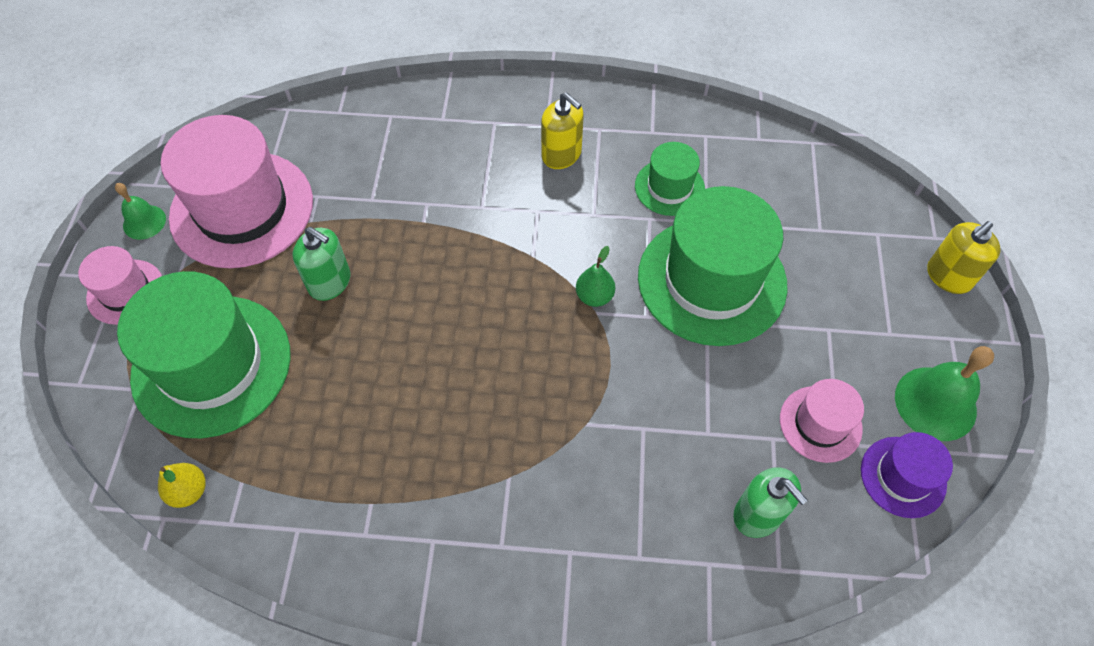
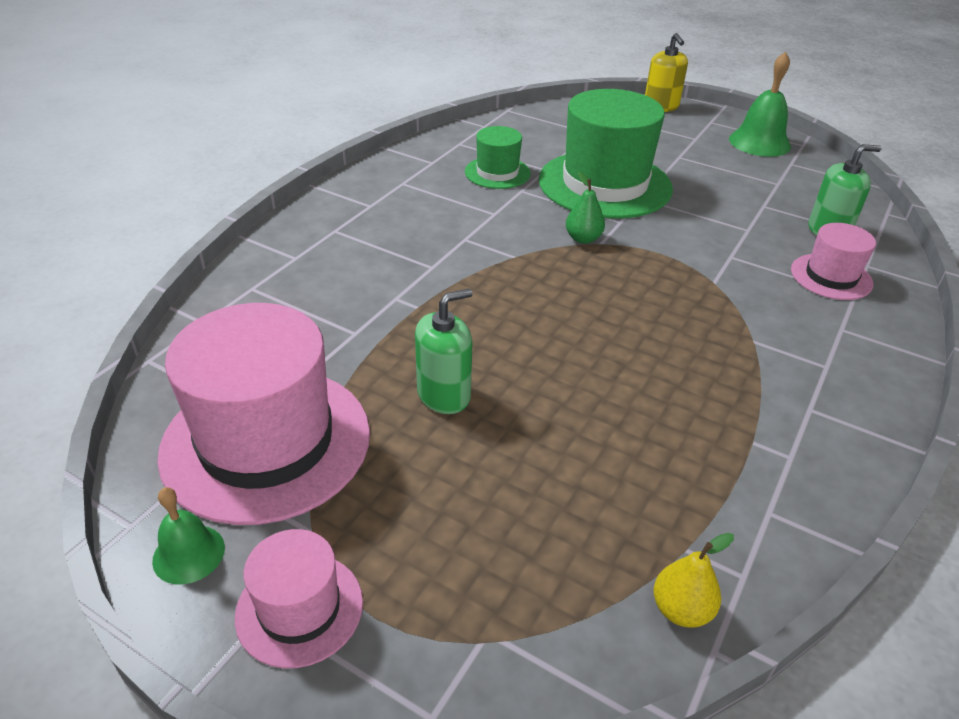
camera: 65 degrees left, 20 degrees down
(212, 365) = (495, 535): green hat -> none
(561, 154) = (412, 208): yellow soap dispenser -> none
(820, 424) = (758, 184): pink hat -> pink hat (831, 276)
(903, 476) = (813, 171): purple hat -> none

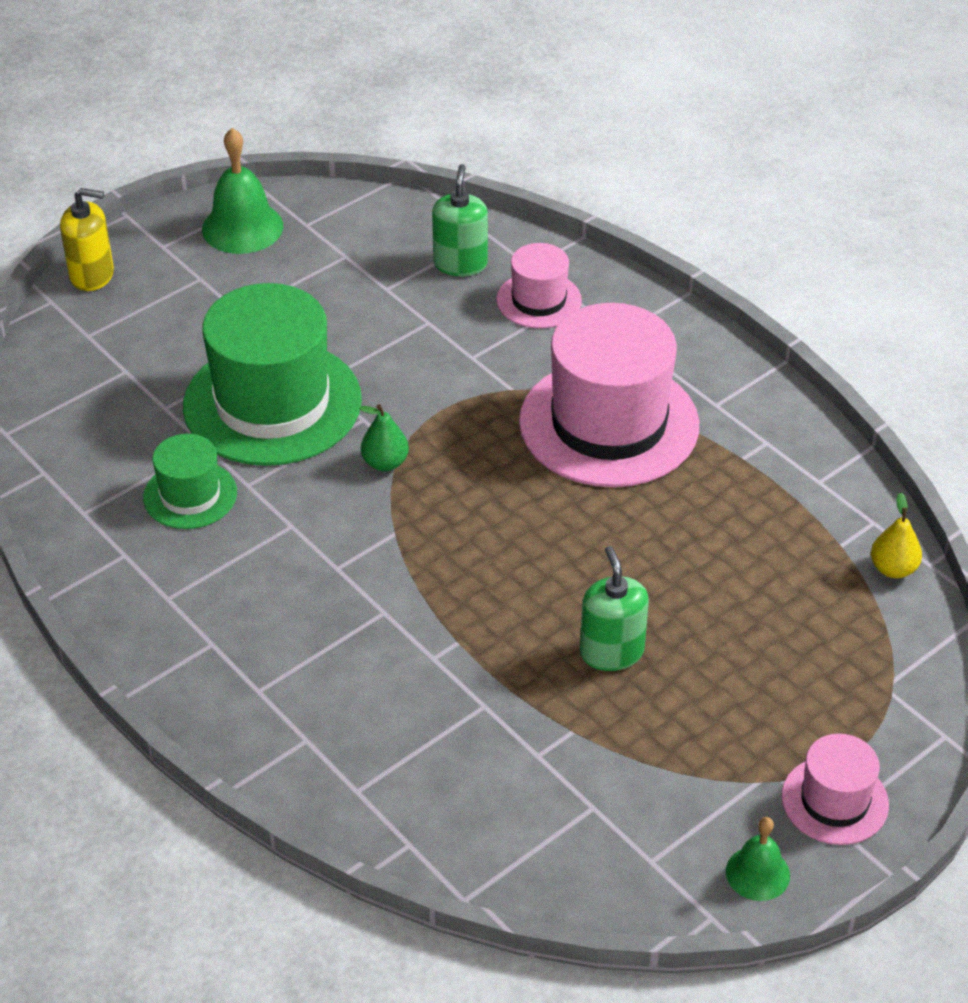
camera: 70 degrees left, 5 degrees up
(266, 442) = (633, 803): pink hat -> pink hat (609, 423)

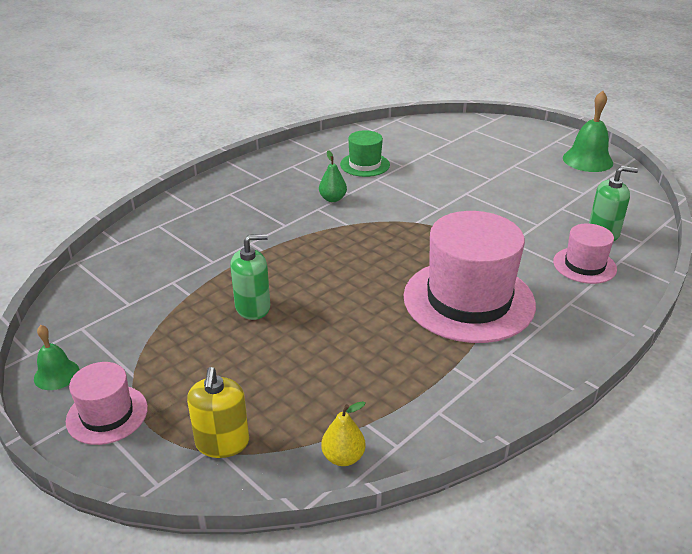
camera: 85 degrees right, 10 degrees down
(92, 275) = (520, 126): yellow soap dispenser -> yellow soap dispenser (222, 443)
(272, 403) = (442, 180): green hat -> none
(385, 463) = (404, 217): green pear -> green pear (333, 199)

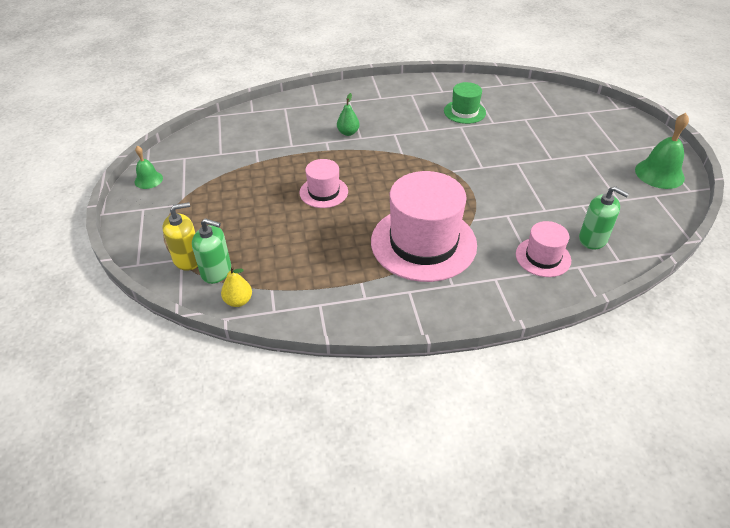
camera: 35 degrees right, 10 degrees up
(107, 414) = (150, 214): pink hat -> pink hat (323, 192)
(222, 443) = (187, 259): yellow soap dispenser -> yellow soap dispenser turned 150 degrees counterclockwise
(253, 307) = (283, 186): green soap dispenser -> green soap dispenser (216, 271)
(333, 199) = (412, 130): green pear -> green pear (348, 133)

